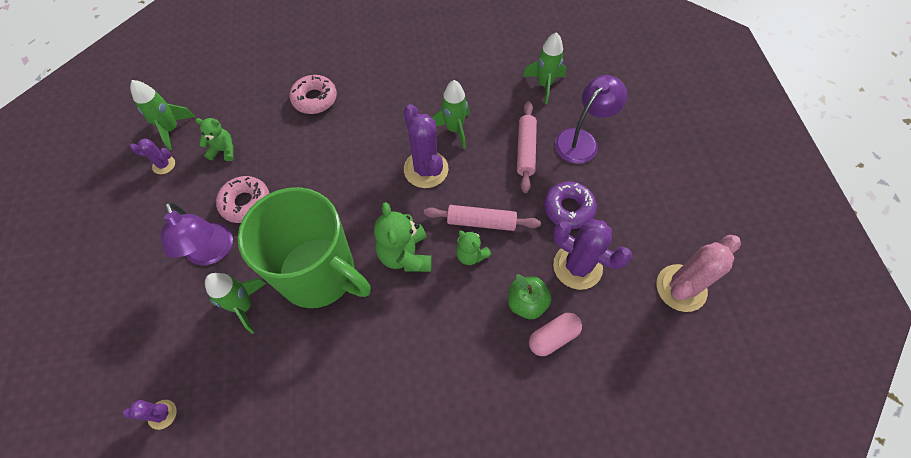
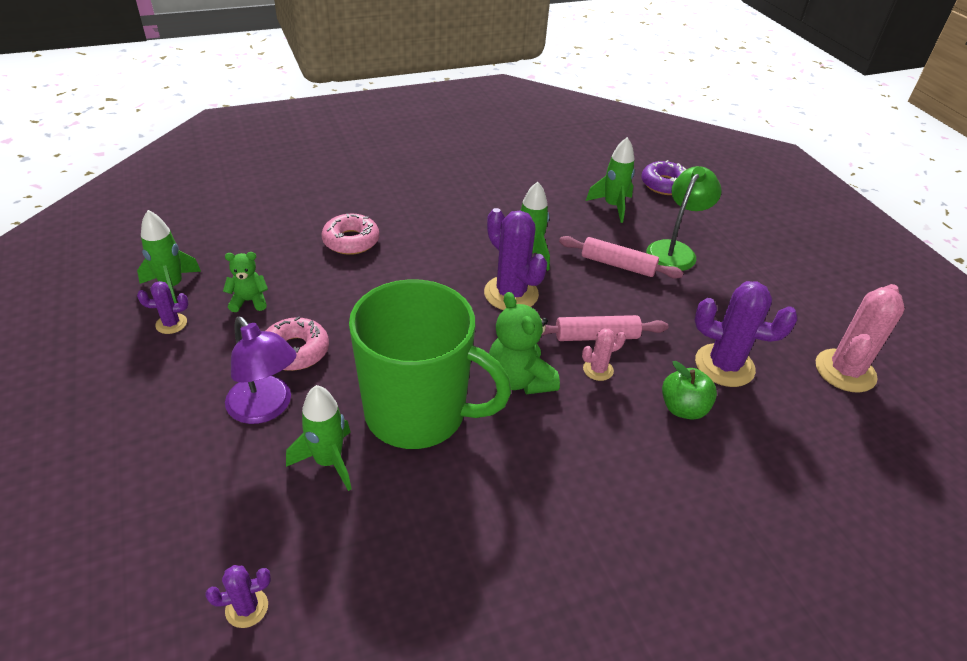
camera: 15 degrees left, 20 degrees down
(471, 255) = (598, 370): green teddy bear -> pink cactus
(525, 150) = (617, 265): pink rolling pin -> pink rolling pin turned 60 degrees counterclockwise
(553, 337) = (729, 438): pink capsule -> none
(568, 208) = (689, 312): purple donut -> purple donut (664, 184)
(582, 140) = (675, 250): purple lamp -> green lamp

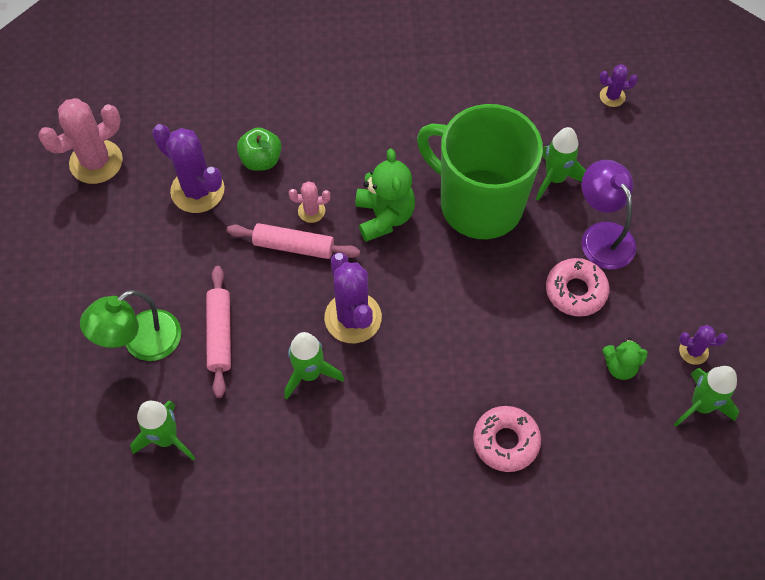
camera: 160 degrees left, 20 degrees up
(617, 265) = (220, 334): pink rolling pin -> pink rolling pin turned 45 degrees clockwise
(664, 184) = (70, 470): purple donut -> none

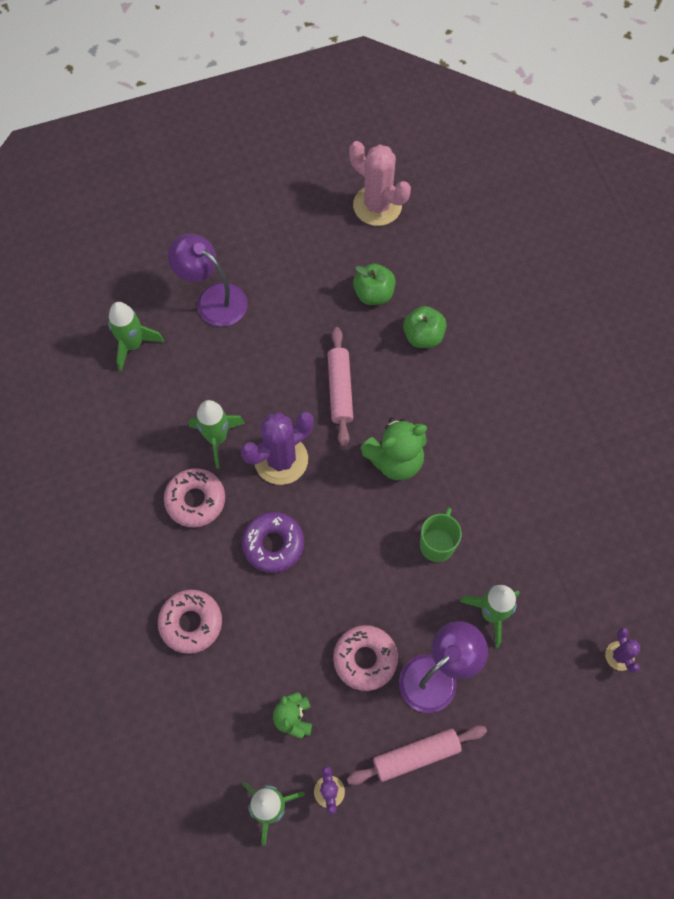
camera: 75 degrees right, 5 degrees up
(142, 343) = (213, 299): green lamp -> purple lamp
(197, 190) = (373, 294): purple cactus -> green apple
(220, 334) = (236, 356): pink rolling pin -> pink rolling pin (416, 755)
(311, 211) = (381, 394): pink cactus -> none
(373, 410) = (195, 500): none -> pink donut
(442, 345) = (273, 544): none -> purple donut
(479, 204) = (437, 544): green mug -> green mug, size x0.41

